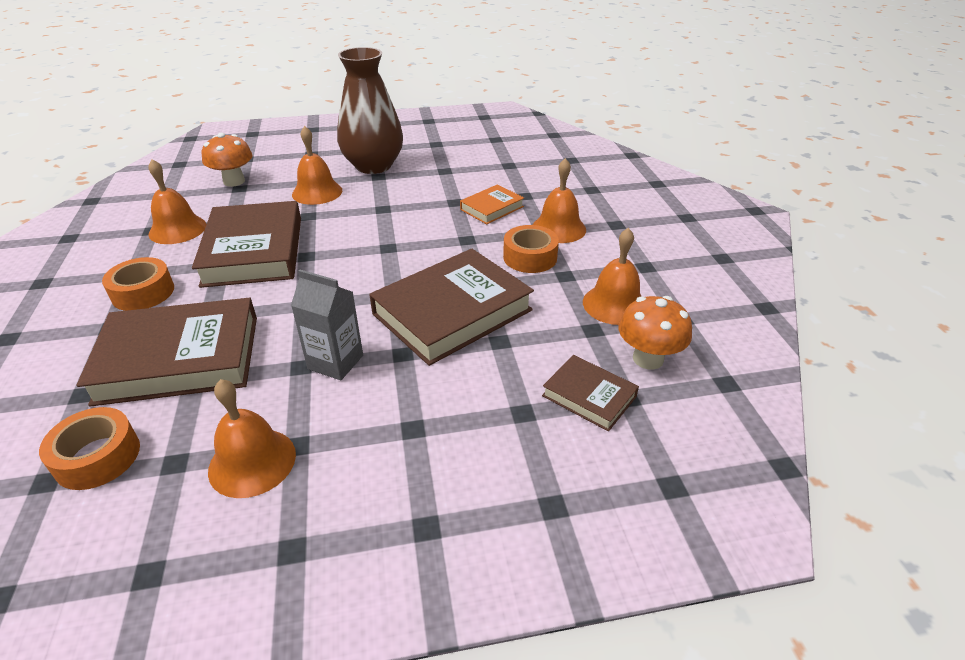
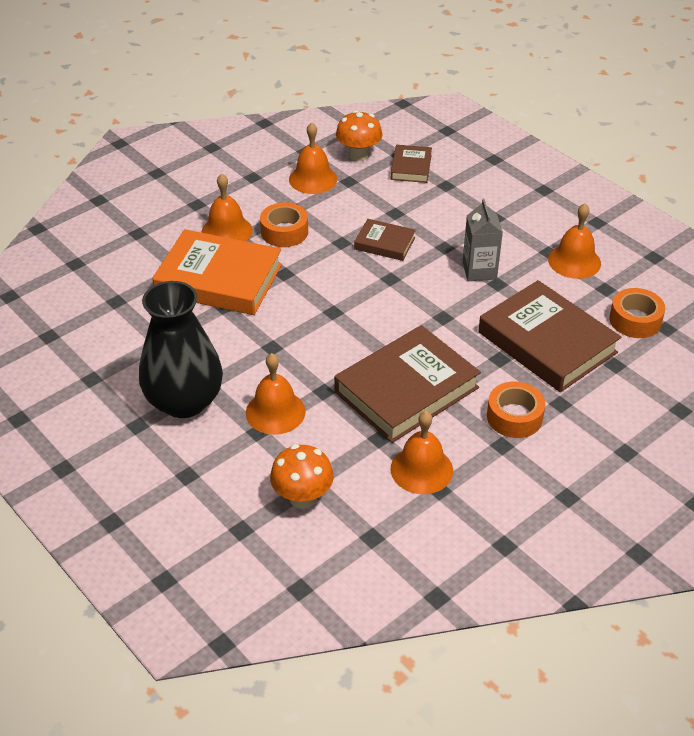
camera: 120 degrees left, 5 degrees up
(373, 166) = (184, 401): brown vase -> black vase
(452, 312) = (384, 243): brown book -> brown book, size x0.50
(492, 208) = (219, 279): orange book -> orange book, size x1.98

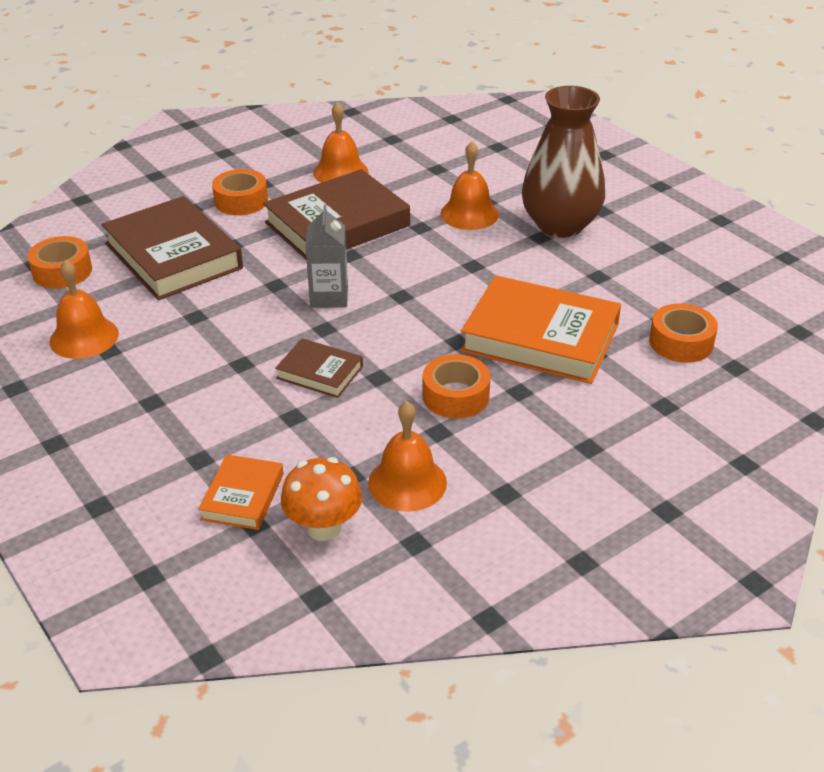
camera: 175 degrees left, 5 degrees down
(109, 281) = (681, 342): none -> orange tape
(184, 401) = (560, 225): black vase -> brown vase
(227, 231) = (537, 401): orange bell -> none
(302, 497) = (446, 160): orange mushroom -> none
(411, 167) = (242, 496): brown book -> orange book
(479, 271) = (210, 332): grey carton -> grey carton (329, 297)

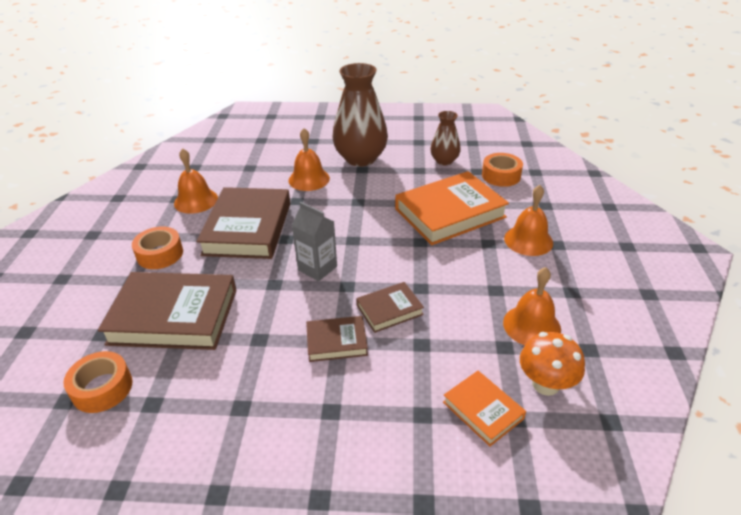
camera: 50 degrees left, 0 degrees up
(84, 337) = (206, 415): orange bell -> orange bell (528, 240)
(239, 362) = (336, 342): none -> brown book
(455, 396) = (469, 267): orange tape -> none
(647, 285) = (444, 161): none -> brown vase

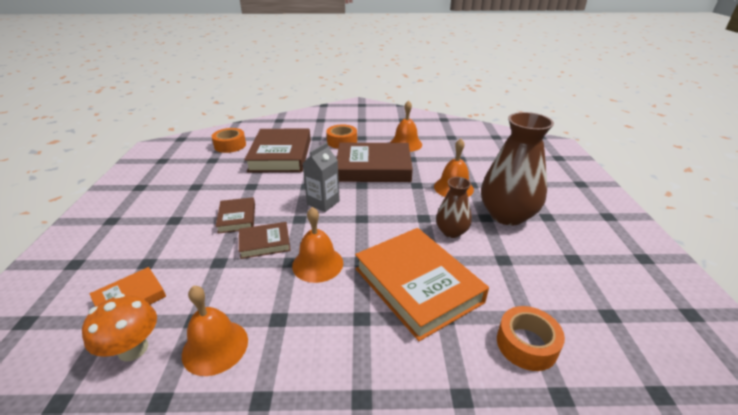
camera: 85 degrees right, 5 degrees down
(389, 310) = (265, 243): brown book -> brown book turned 75 degrees counterclockwise
(444, 161) = (537, 282): brown vase -> brown vase (451, 231)
(528, 240) = (369, 362): orange bell -> orange bell (317, 264)

